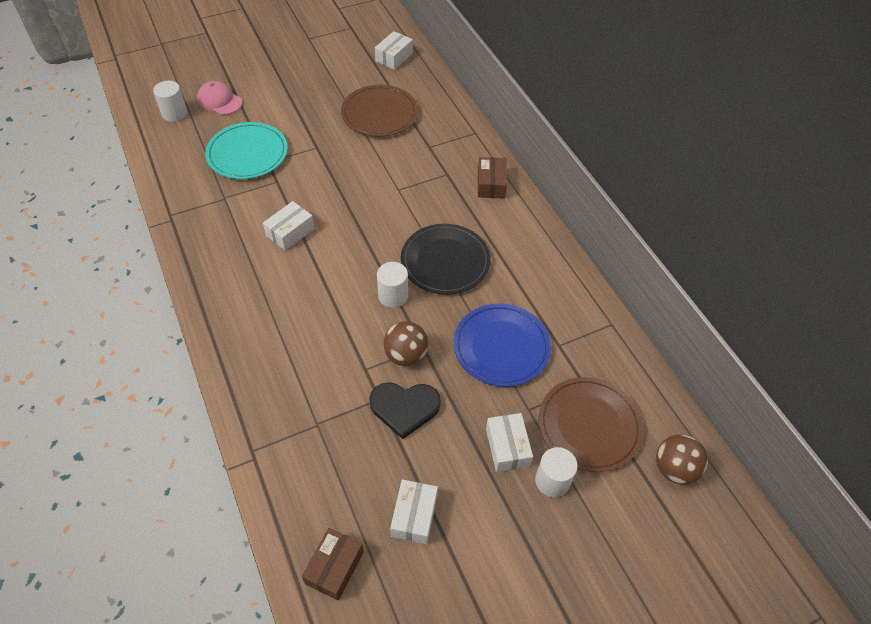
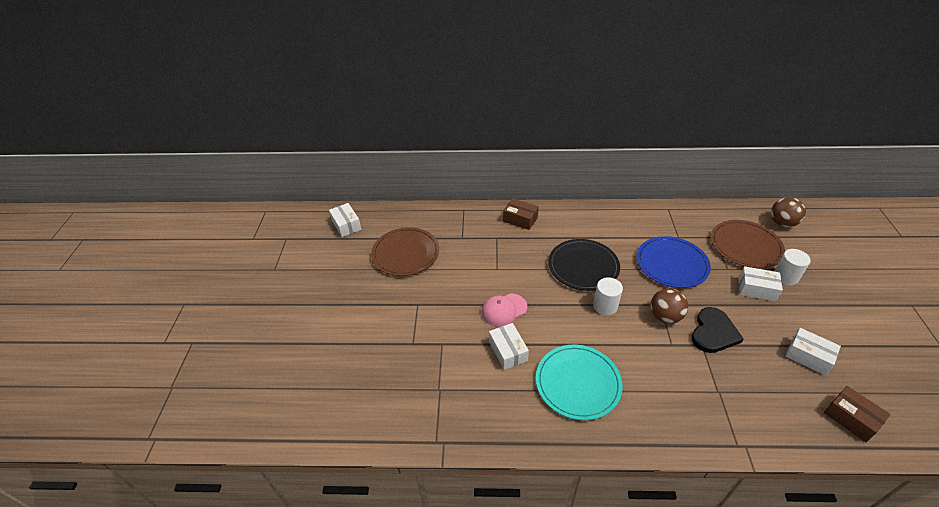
camera: 60 degrees left, 10 degrees down
(174, 113) = (292, 402): white cylinder -> none
(219, 101) = (304, 358): pink cap -> pink cap (504, 310)
(247, 153) = (392, 355): turquoise plate -> turquoise plate (578, 383)

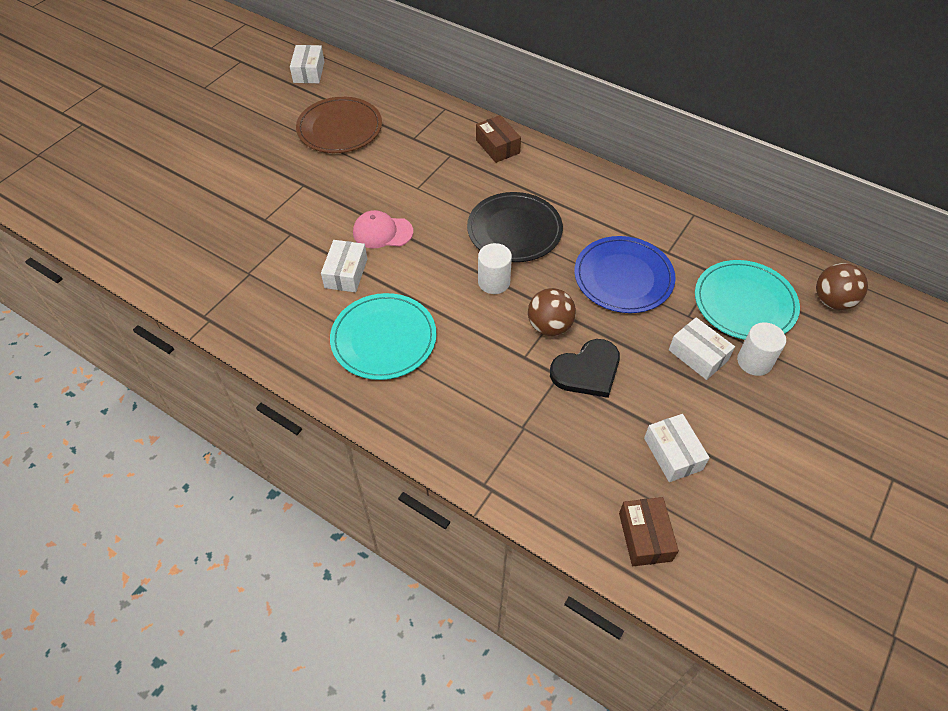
camera: 30 degrees right, 10 degrees up
(745, 246) = (744, 303): brown plate -> turquoise plate

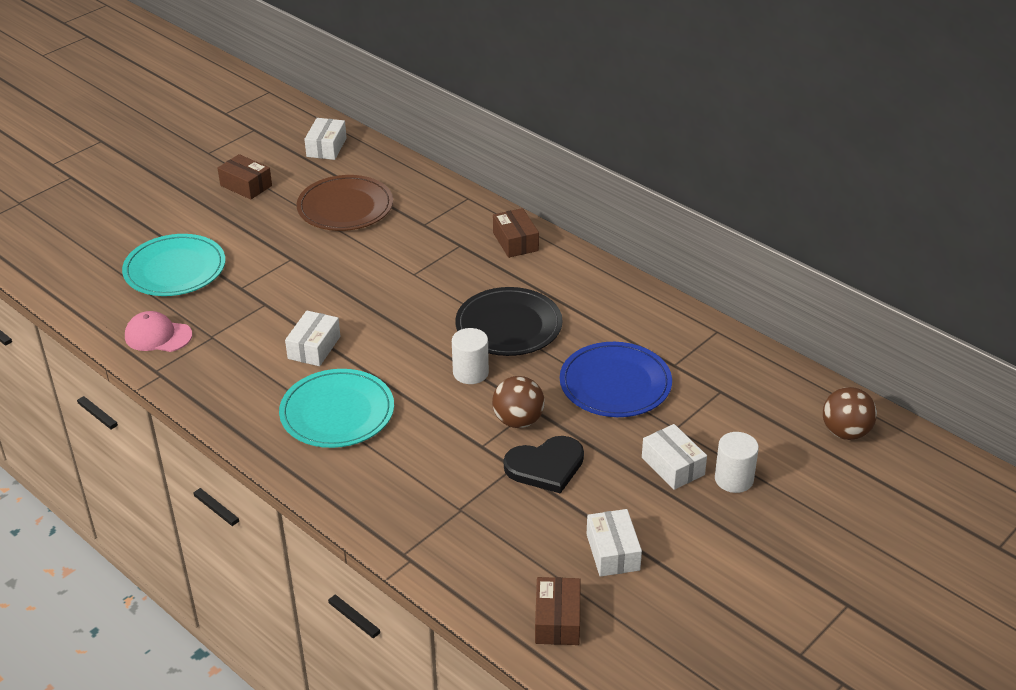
camera: 10 degrees right, 15 degrees down
(245, 116) = (246, 185): none -> brown box
(382, 232) = (364, 313): pink cap -> pink cap (158, 336)
(744, 303) = (743, 423): turquoise plate -> turquoise plate (175, 269)

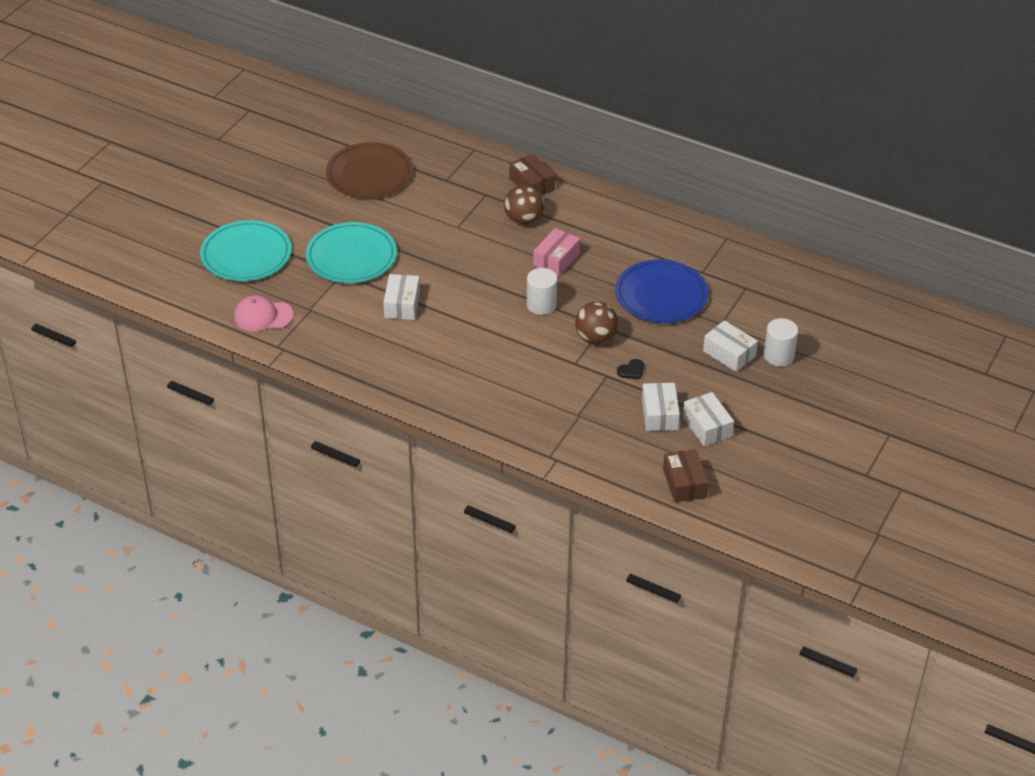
camera: 15 degrees left, 5 degrees up
(246, 185) = (270, 166): brown box -> none
(326, 147) = (325, 118): white box -> white box (659, 414)
(337, 412) = (447, 355): turquoise plate -> turquoise plate (351, 256)
(508, 325) = (556, 260): black plate -> pink box
(545, 466) = (631, 370): black heart -> black heart, size x0.45
(845, 432) = (851, 305): brown ball -> brown ball (524, 220)

